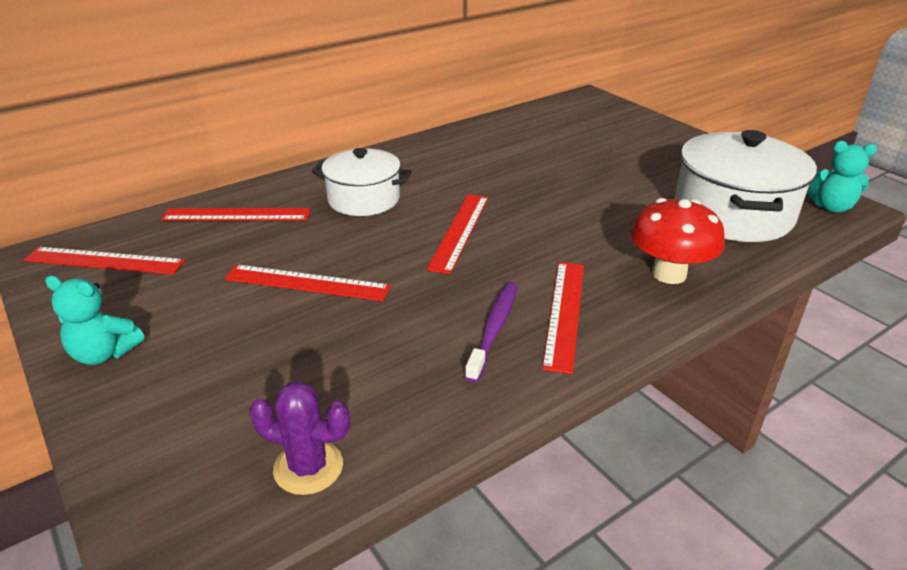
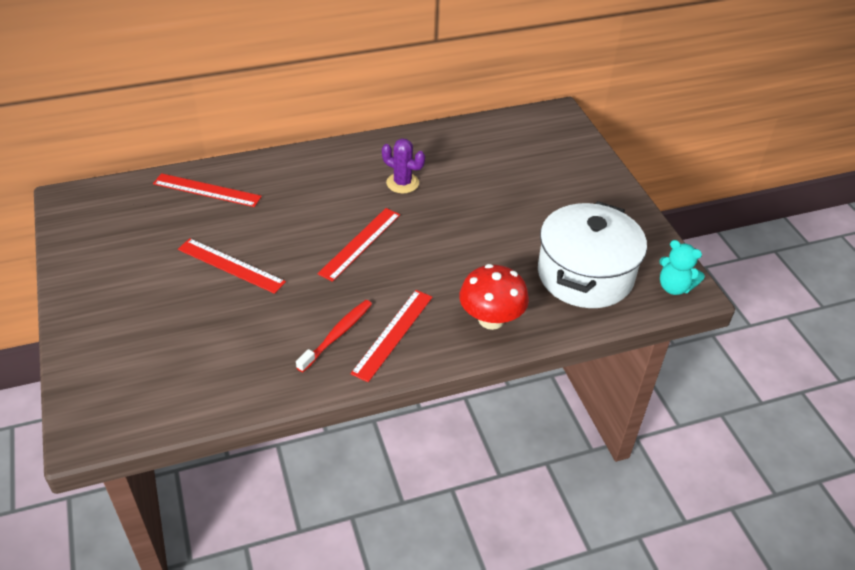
camera: 15 degrees right, 10 degrees up
(104, 261) = (105, 214): red ruler -> none
(104, 353) = (86, 292): turquoise teddy bear -> none
(308, 467) = (176, 402): purple cactus -> purple cactus (402, 183)
(364, 199) = (305, 195): white pot -> none
(494, 329) = (337, 335): purple toothbrush -> red toothbrush

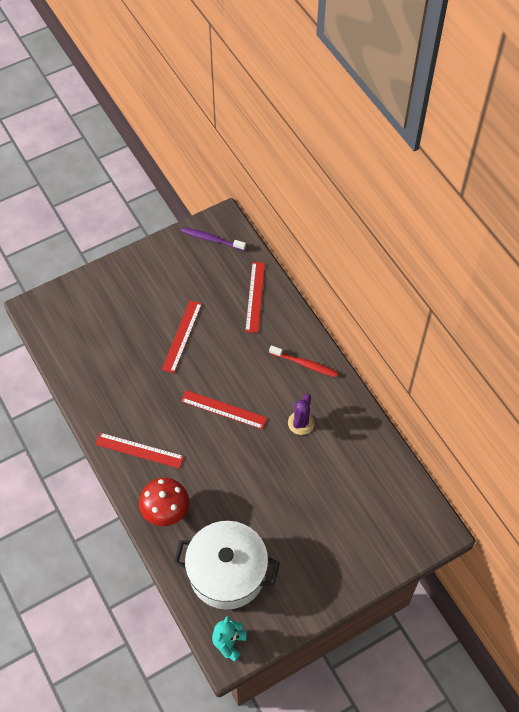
camera: 80 degrees right, 15 degrees up
(91, 214) = (211, 239): none -> purple toothbrush
(337, 335) = (132, 416): red toothbrush -> red toothbrush (305, 364)

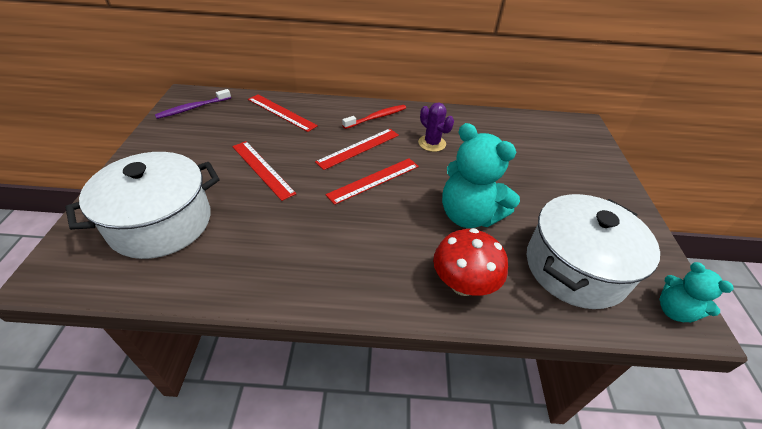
camera: 60 degrees left, 15 degrees down
(98, 323) = (161, 223): none -> white pot
(139, 450) = (362, 268): red ruler -> red ruler (358, 148)
(231, 487) = (468, 215): none -> turquoise teddy bear

